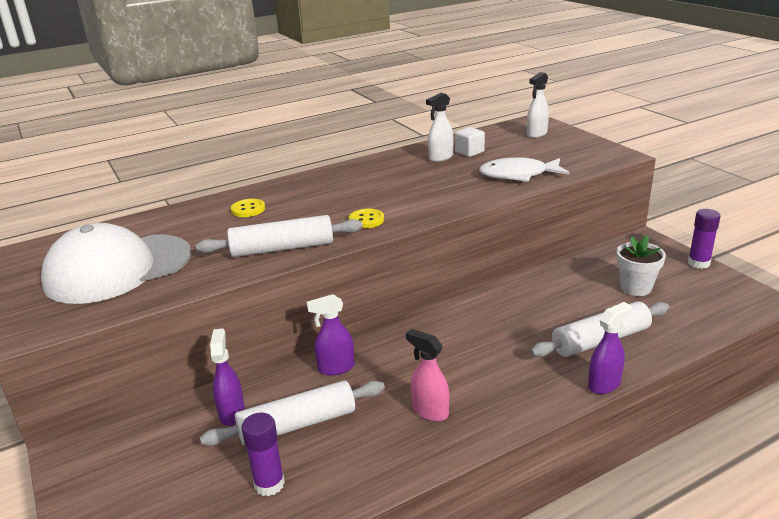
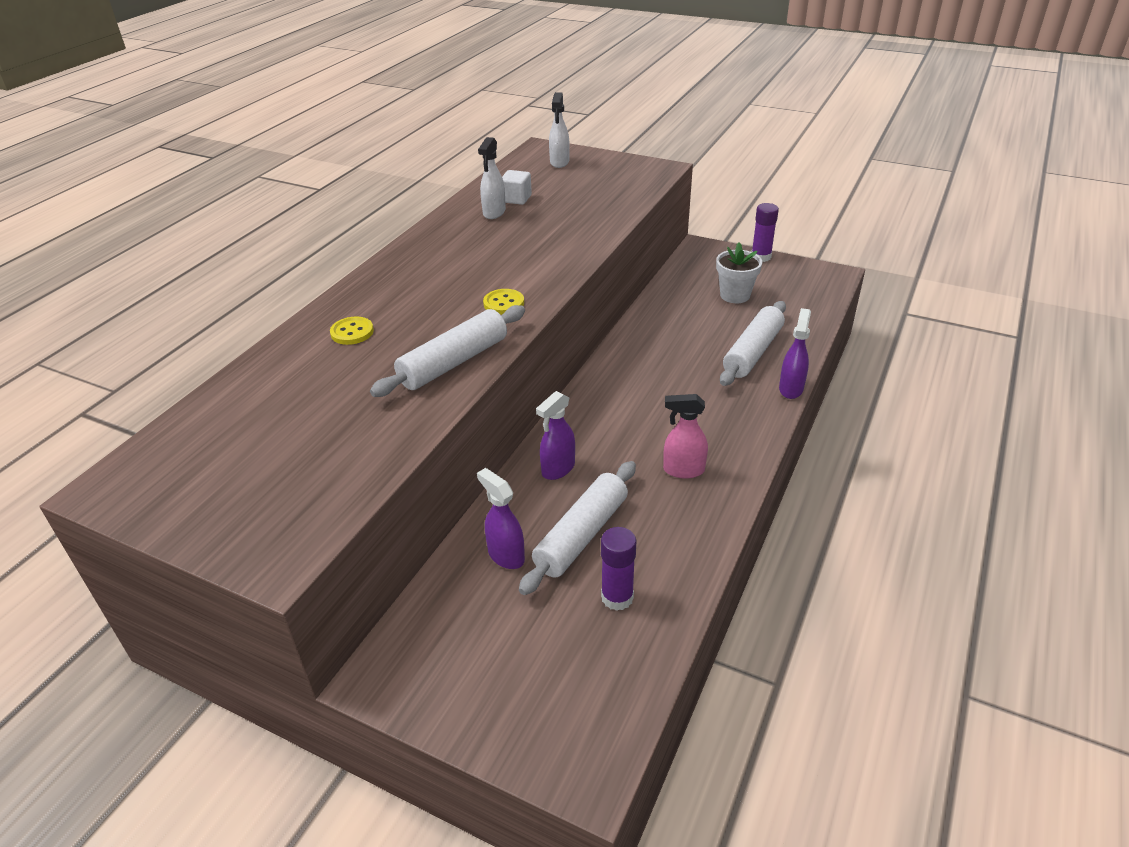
camera: 35 degrees left, 10 degrees up
(118, 269) = (286, 453): white cap -> none
(518, 175) = (594, 212): white fish -> none

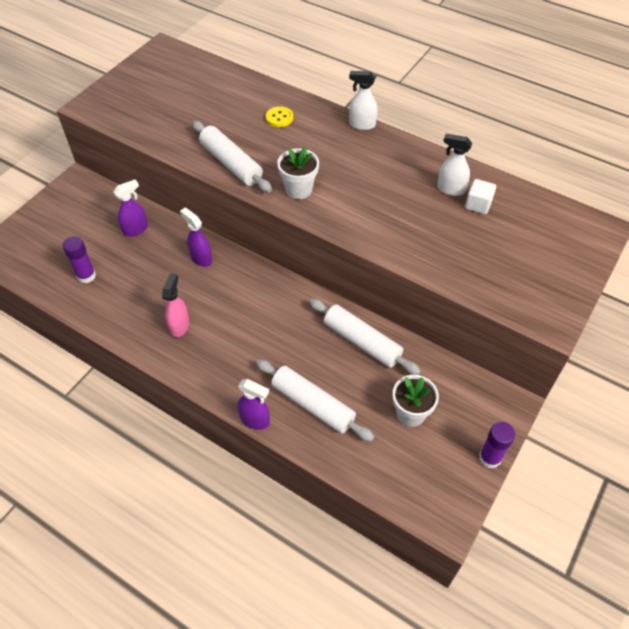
camera: 95 degrees right, 15 degrees up
(503, 303) = (298, 189): yellow button -> white flower pot
(559, 162) = (563, 241): white spray bottle -> white spray bottle (361, 125)
(581, 535) = (139, 265): white rolling pin -> white rolling pin (362, 342)

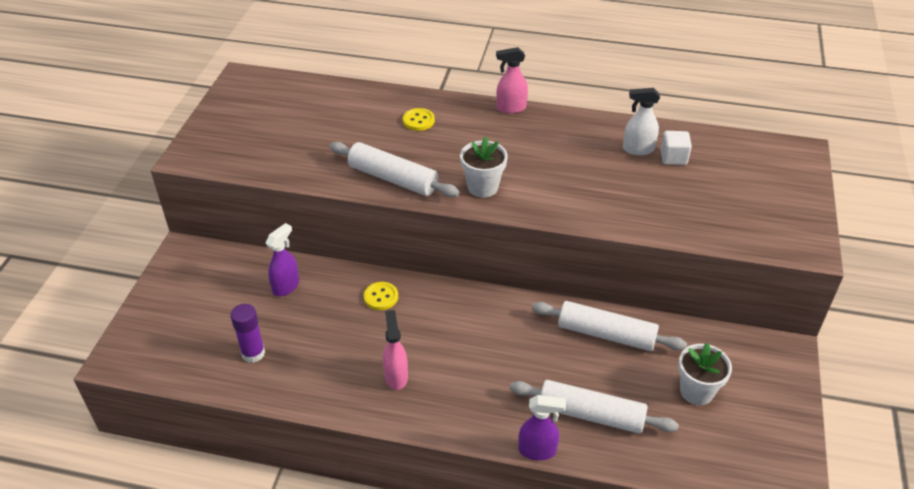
camera: 20 degrees left, 10 degrees down
(201, 258) = (381, 297): purple spray bottle -> yellow button
(361, 125) = (510, 108): white spray bottle -> pink spray bottle
(490, 458) = (798, 410): purple glue stick -> none

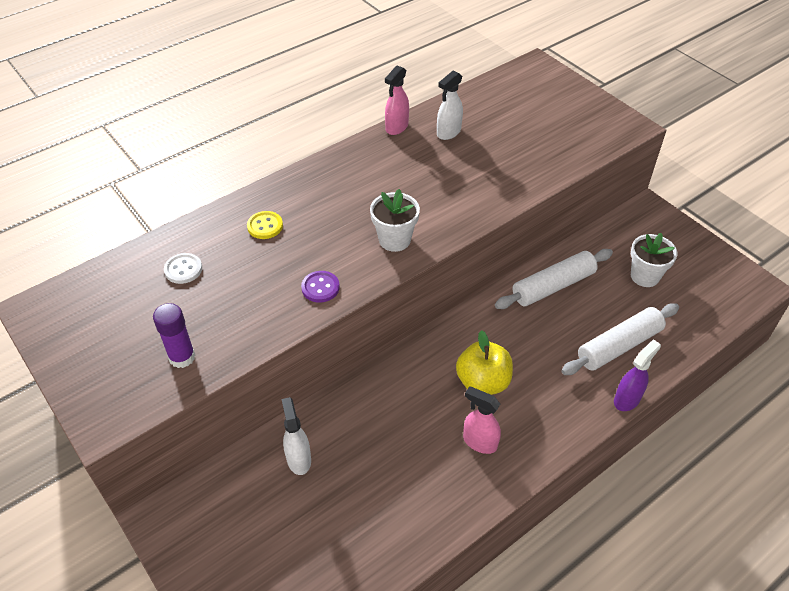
camera: 50 degrees left, 5 degrees up
(253, 353) = (356, 535): purple glue stick -> purple glue stick (182, 357)
(286, 286) = (298, 459): purple spray bottle -> white spray bottle
(338, 111) = (183, 269): none -> white button
(381, 297) = (382, 397): yellow button -> none
(393, 179) = (320, 288): white rolling pin -> purple button
(455, 346) = (482, 382): none -> yellow apple
(510, 108) = (319, 164): pink spray bottle -> pink spray bottle (396, 127)
(673, 157) = (477, 122): white cube -> none

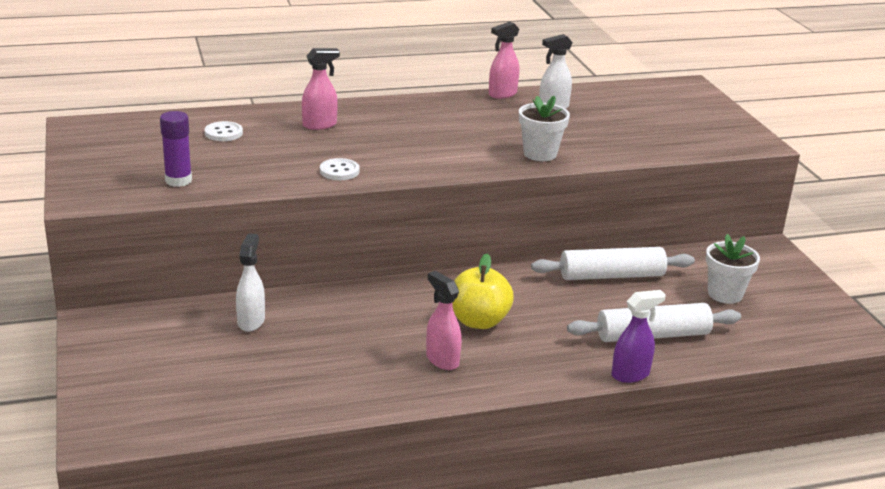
camera: 20 degrees right, 20 degrees down
(265, 226) = (320, 125): yellow button -> pink spray bottle
(320, 288) = (339, 171): purple button -> white button
(394, 240) = (437, 159): white flower pot -> white flower pot (540, 154)

